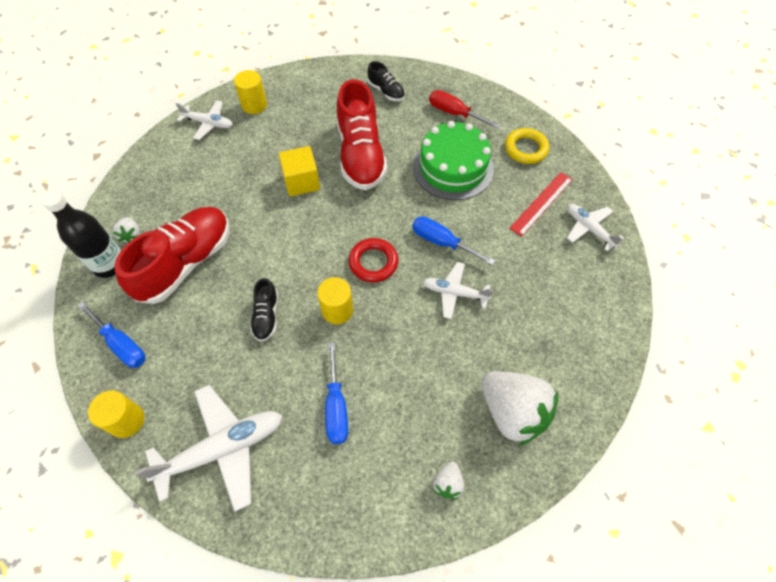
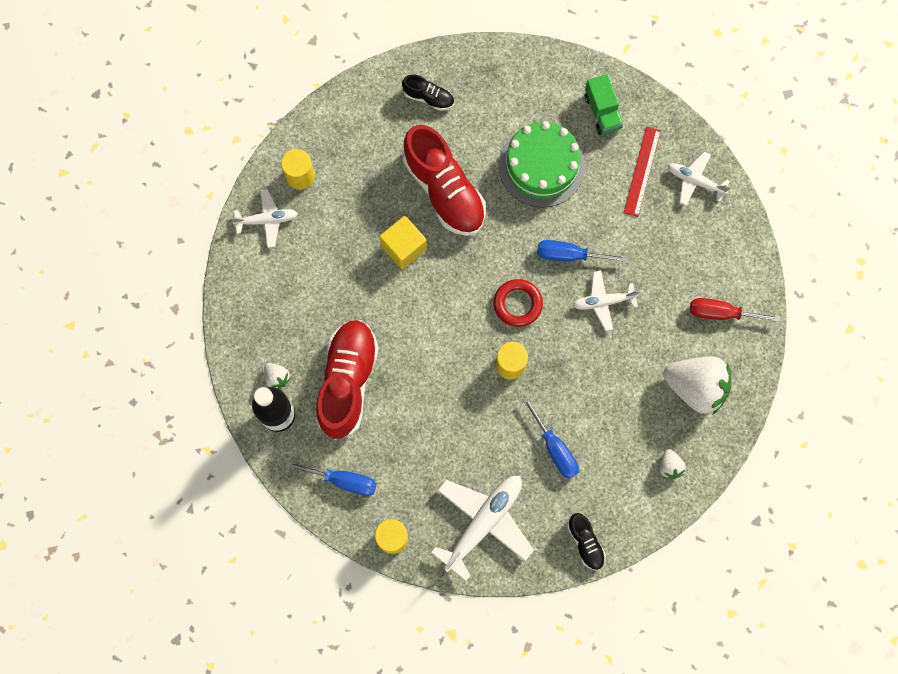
camera: 25 degrees left, 15 degrees up
(266, 316) = (452, 398): black shoe -> black shoe (585, 542)
(454, 113) = (512, 96): red screwdriver -> red screwdriver (721, 313)
(526, 149) = (602, 112): yellow ring -> green truck

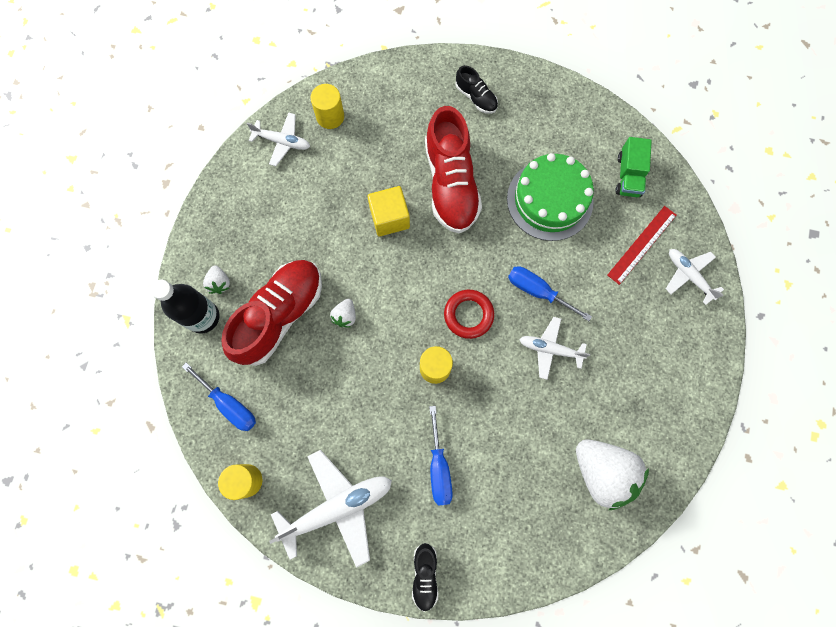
camera: 25 degrees right, 0 degrees up
(669, 466) = (542, 539): white strawberry -> white strawberry (345, 316)
(721, 313) = (659, 411): red screwdriver -> none

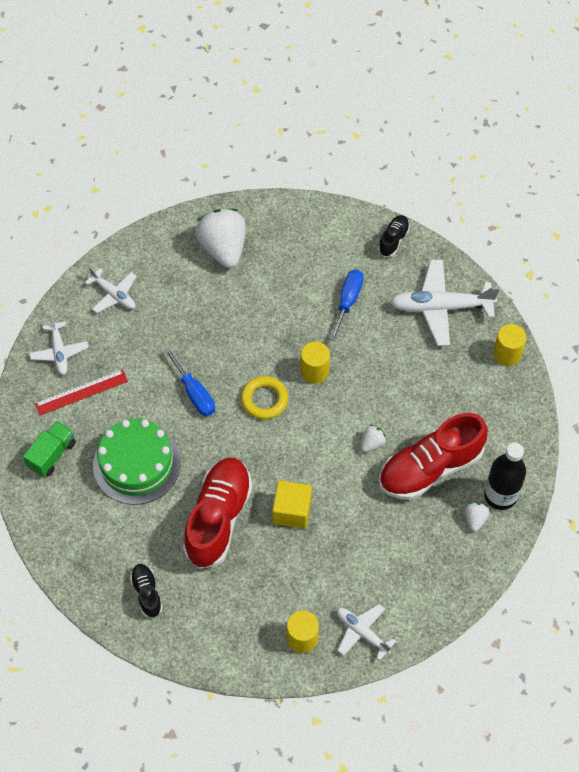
camera: 155 degrees left, 15 degrees down
(229, 404) = (501, 415): blue screwdriver -> none
(468, 315) = (264, 400): red ring -> yellow ring
(550, 349) = (211, 346): white plane -> white plane (114, 295)

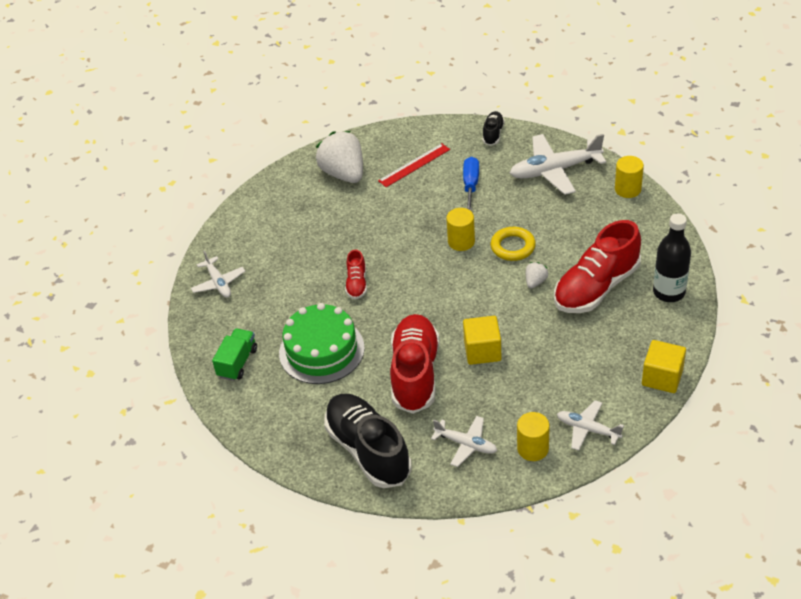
camera: 10 degrees left, 15 degrees down
(81, 392) = (249, 308): red ruler -> red ruler (414, 165)
(114, 295) = (255, 229): white plane -> white plane (466, 444)
(147, 593) = (368, 450): black shoe -> black shoe, size x2.11
(194, 393) = (357, 284): blue screwdriver -> red shoe
(264, 400) = (423, 273): yellow ring -> yellow ring (513, 247)
(455, 594) = (662, 377): none -> yellow cube
(475, 519) = (654, 315): white strawberry -> none

